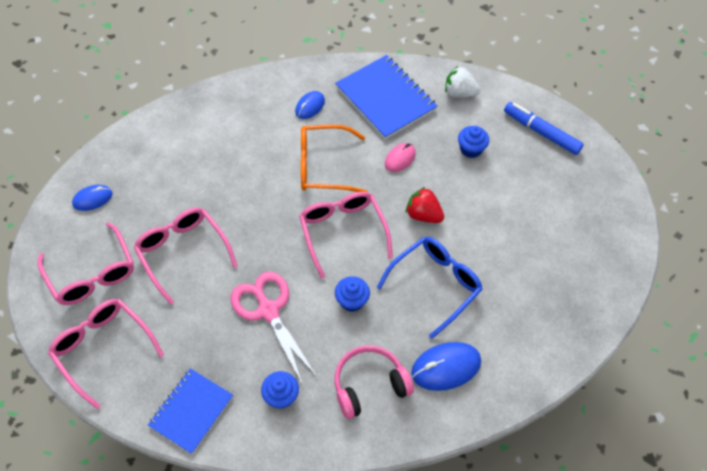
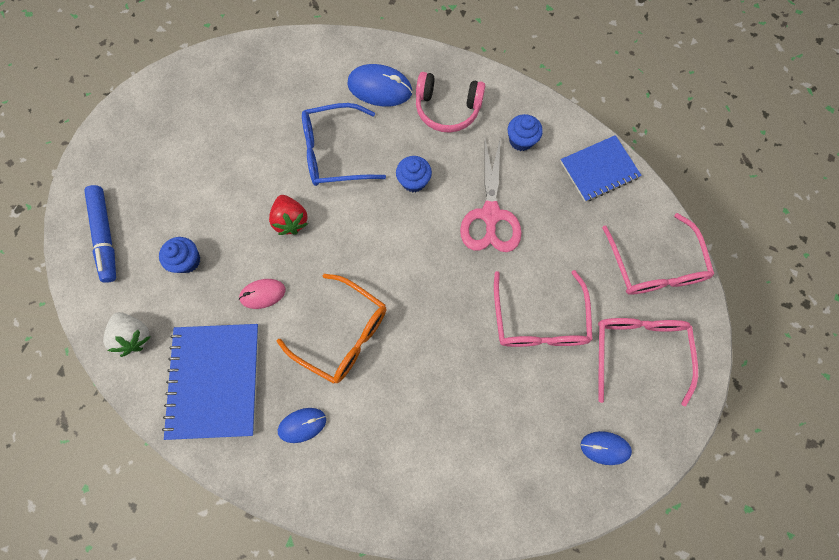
camera: 145 degrees left, 15 degrees up
(343, 232) = (376, 249): pink glasses -> none

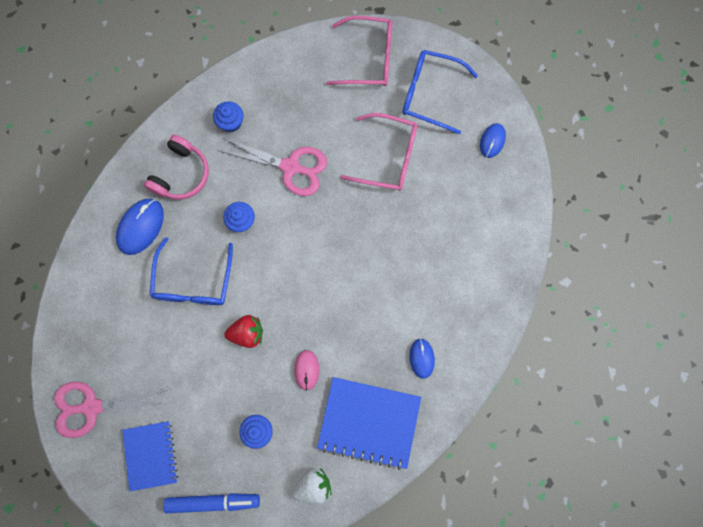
camera: 75 degrees left, 5 degrees up
(187, 98) = (92, 407): none -> pink scissors
(343, 334) = (358, 310): orange glasses -> none
(599, 170) = (276, 69): blue notebook -> blue notebook (151, 455)
(637, 351) = (430, 94): pink glasses -> blue glasses

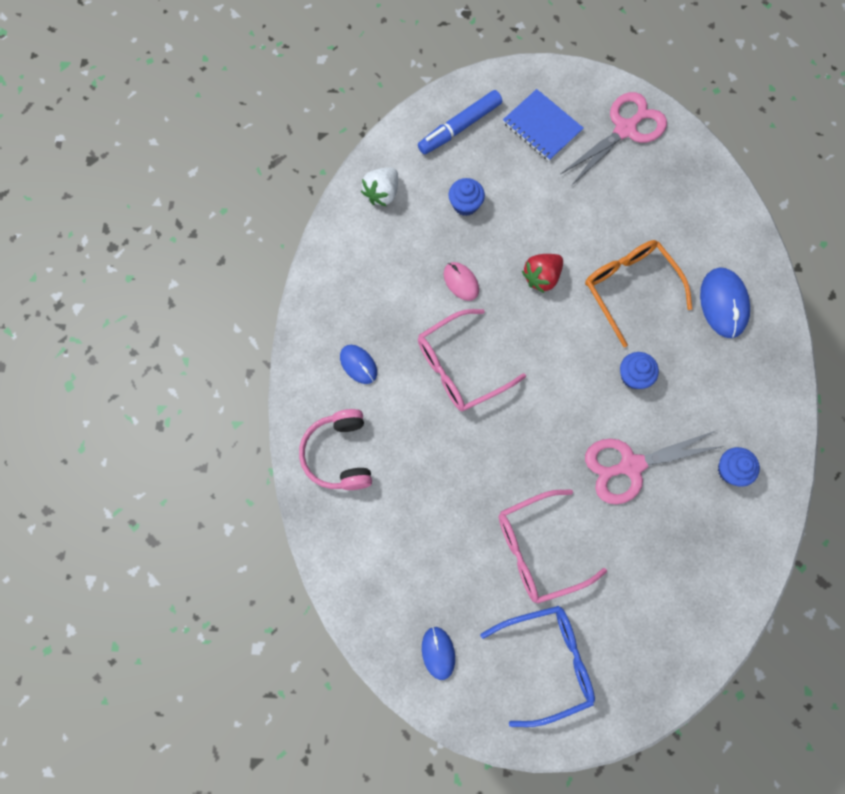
camera: 145 degrees right, 5 degrees down
(181, 174) = (732, 381): pink headphones -> pink headphones (339, 454)
(193, 282) = (629, 288): blue glasses -> orange glasses
(368, 58) = (647, 656): pink glasses -> pink glasses (460, 367)
(369, 422) = (369, 275): blue notebook -> none

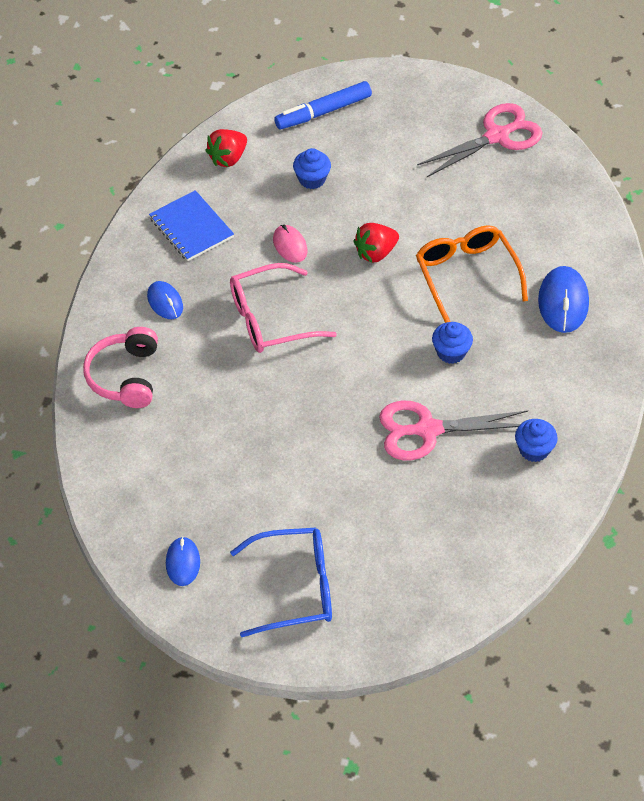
camera: 10 degrees right, 20 degrees down
(382, 193) = (228, 158): white strawberry -> red strawberry
(538, 549) = (311, 489): pink glasses -> none
(542, 127) = (409, 122): blue notebook -> blue notebook (191, 228)

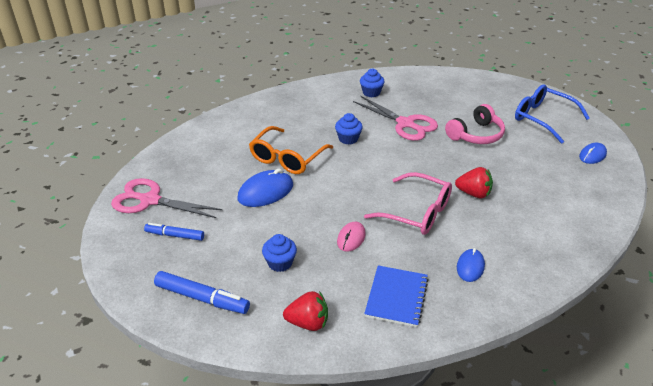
camera: 130 degrees left, 15 degrees down
(125, 376) = (543, 247): pink headphones -> pink headphones (476, 135)
(375, 253) = (312, 199): red strawberry -> red strawberry (473, 193)
(423, 130) = (175, 235): none -> blue marker
(563, 302) = (267, 121): blue mouse -> blue mouse (265, 192)

